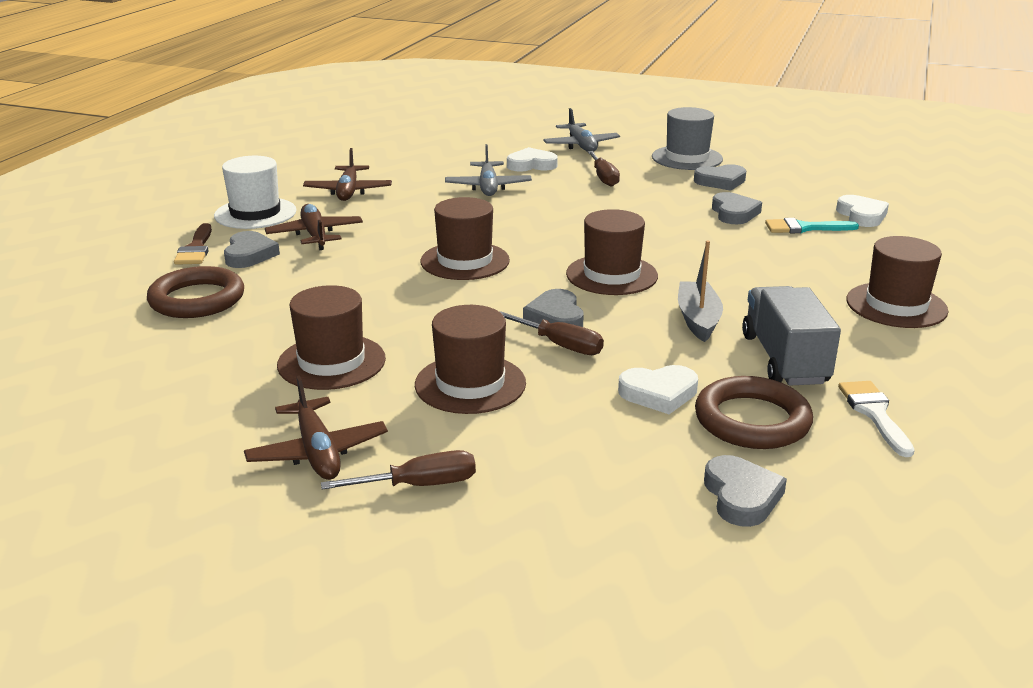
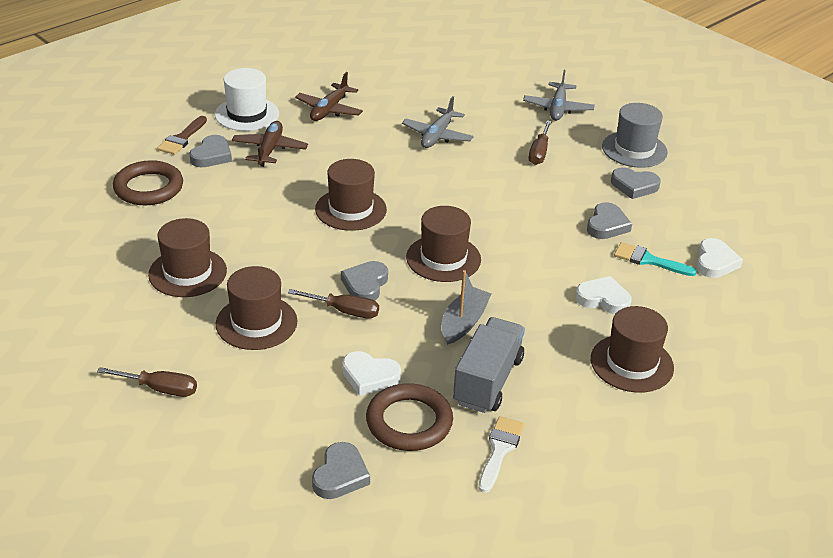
camera: 25 degrees right, 10 degrees up
(317, 452) = (124, 341): brown plane -> none
(531, 165) = (495, 120): white heart -> white heart (603, 299)
(560, 345) = (344, 311): brown screwdriver -> brown screwdriver turned 45 degrees counterclockwise

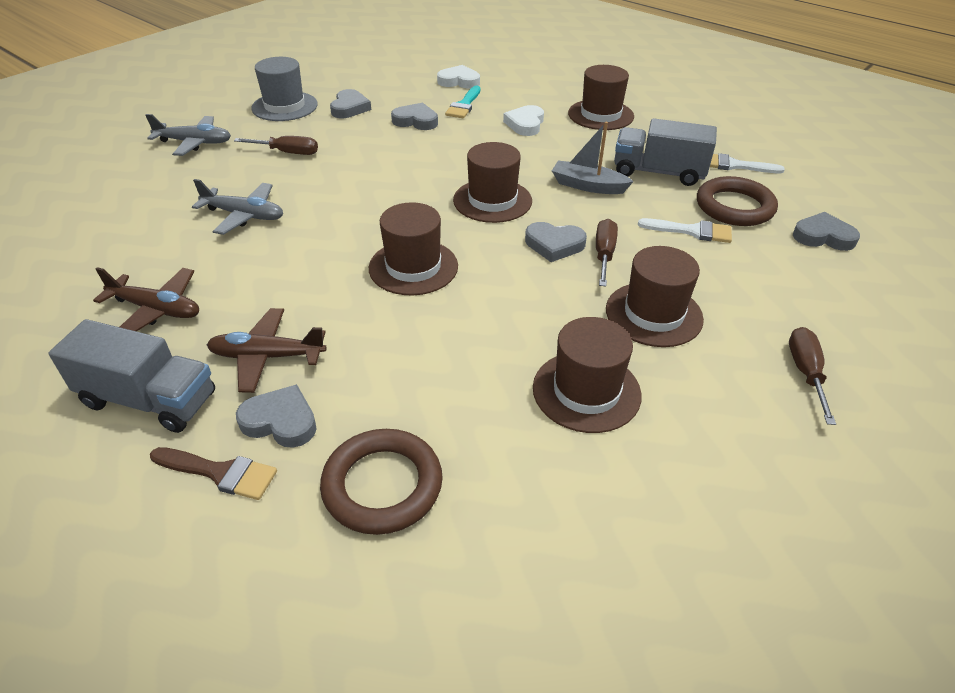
camera: 95 degrees left, 5 degrees up
(247, 114) = (149, 400): white hat -> grey truck
(369, 376) = (691, 231): white heart -> white brush

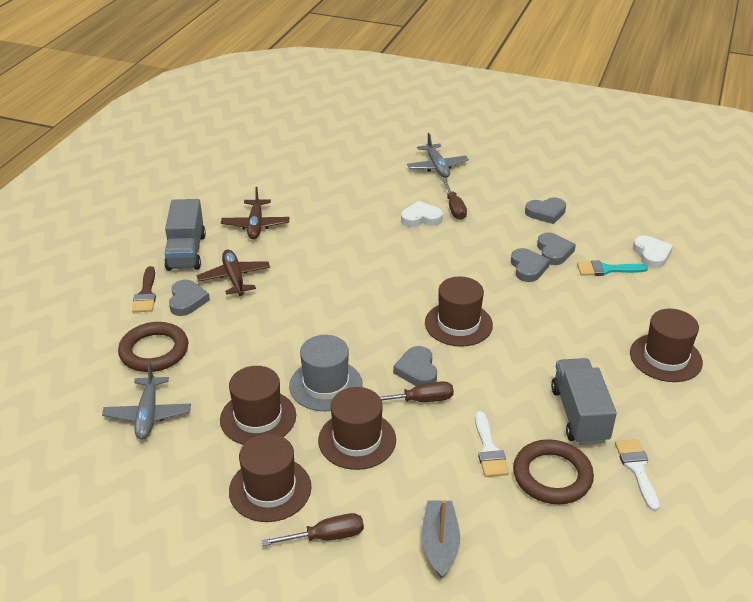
camera: 70 degrees right, 5 degrees down
(244, 215) = (364, 220): grey plane -> grey plane (148, 414)
(284, 106) = (521, 183): grey hat -> grey hat (326, 385)
(413, 267) = (349, 308): brown hat -> brown hat (270, 489)
(525, 124) = (602, 313): white heart -> white heart (421, 218)
(588, 186) = (520, 373): grey boat -> grey boat (440, 544)
(823, 236) = (540, 547): grey heart -> grey heart (528, 268)

